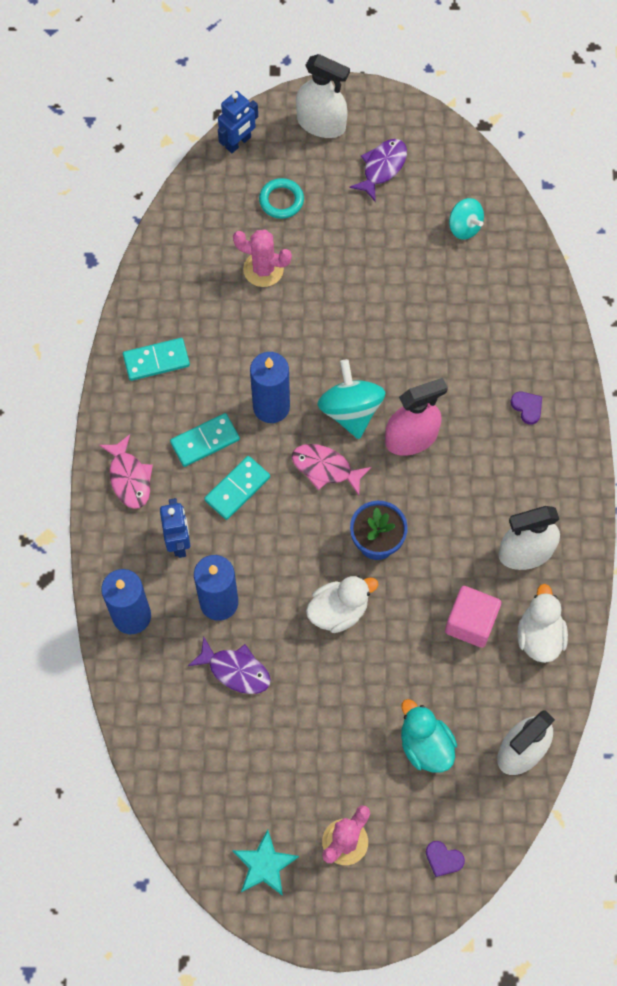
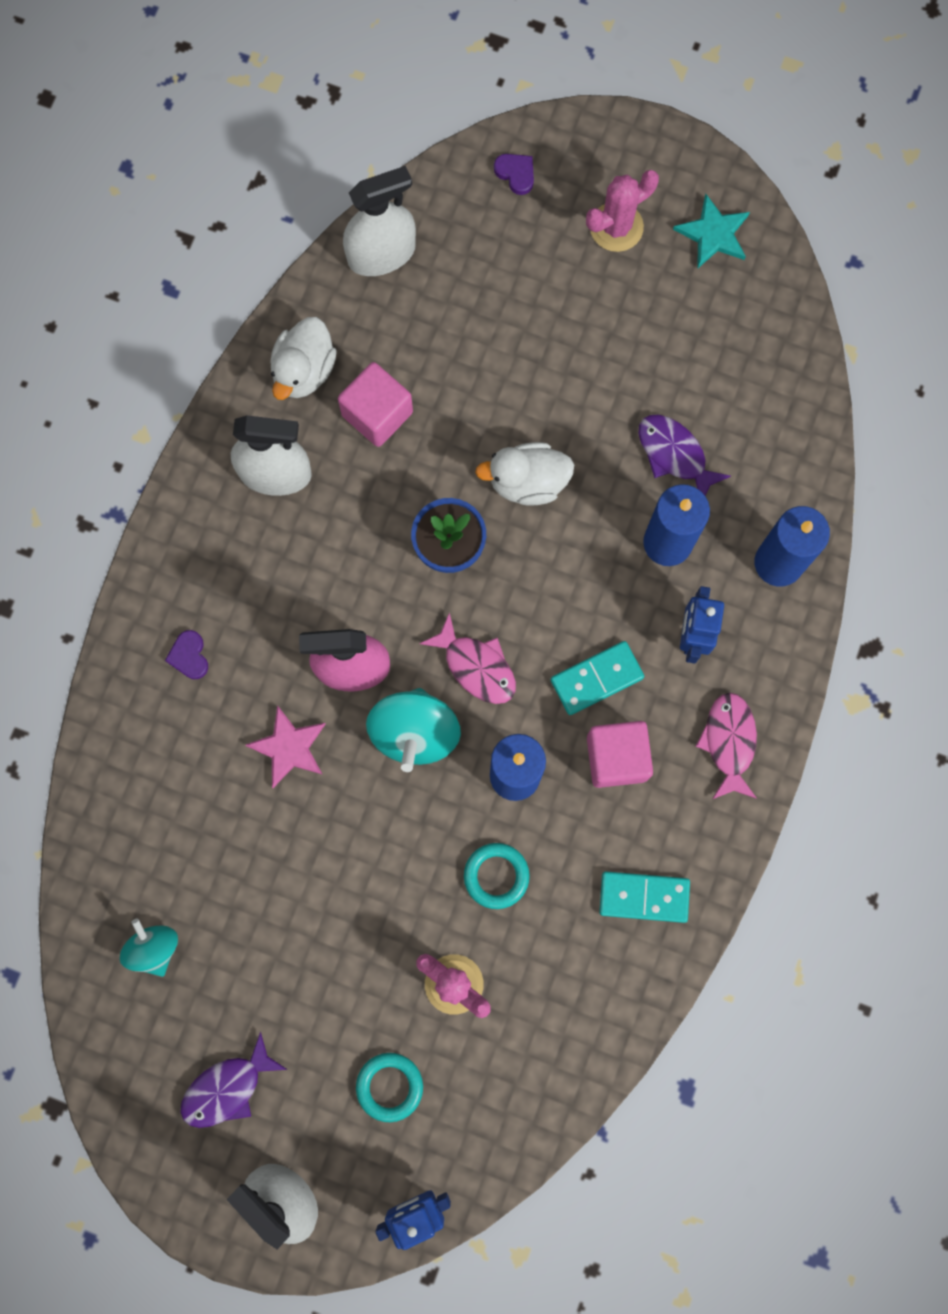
camera: 160 degrees left, 10 degrees up
(205, 441) = (616, 758): turquoise domino -> pink cube
(260, 341) = (496, 876): none -> turquoise ring
(425, 745) = (487, 296): turquoise duck -> none
(432, 373) = (289, 747): none -> pink star

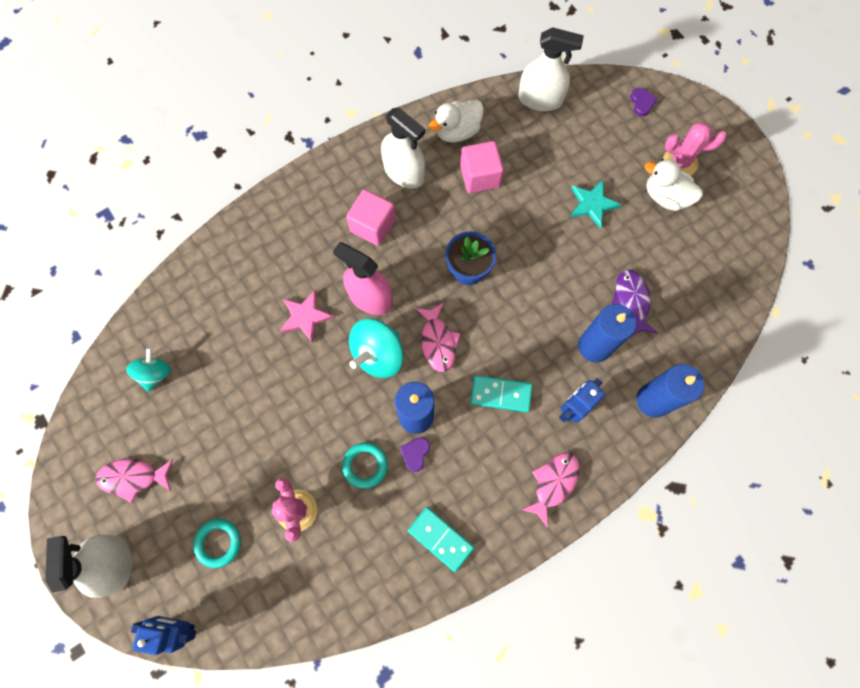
camera: 35 degrees right, 5 degrees down
(189, 656) = (290, 235): purple heart -> purple heart (415, 453)
(227, 1088) = (133, 477): purple fish -> pink fish
(527, 482) = (537, 262): white duck -> white duck (665, 196)
(616, 758) = (481, 446): pink cube -> pink cube (373, 226)
(713, 234) = (734, 198): turquoise star -> turquoise star (592, 204)

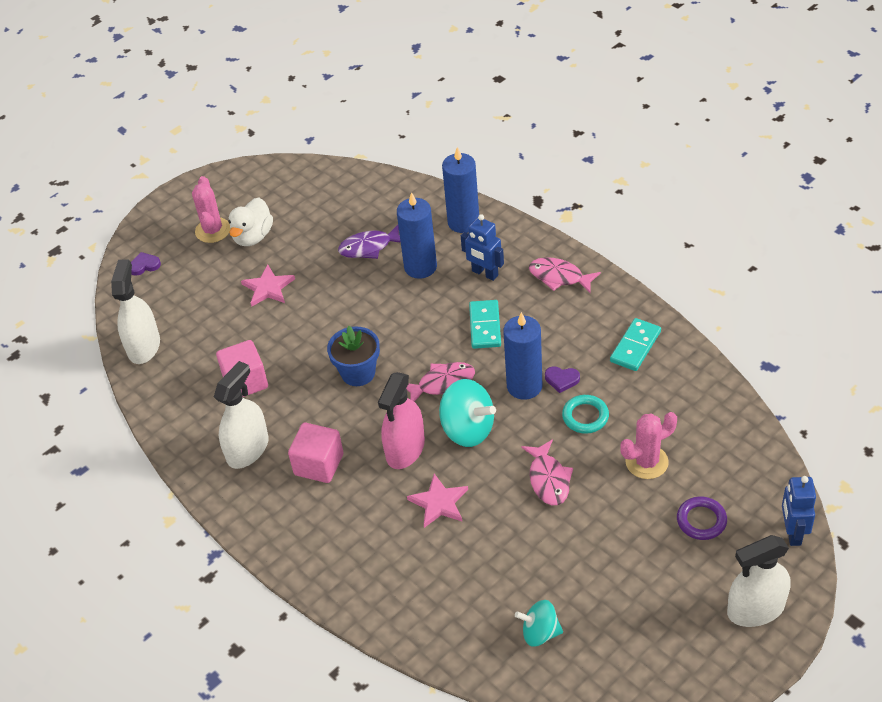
camera: 95 degrees left, 25 degrees down
(133, 477) = (662, 619): pink fish -> pink fish (548, 479)
(218, 543) = (701, 520): turquoise ring -> purple ring
(457, 131) = (190, 411): white duck -> none
(592, 204) = (268, 288): turquoise star -> pink star

